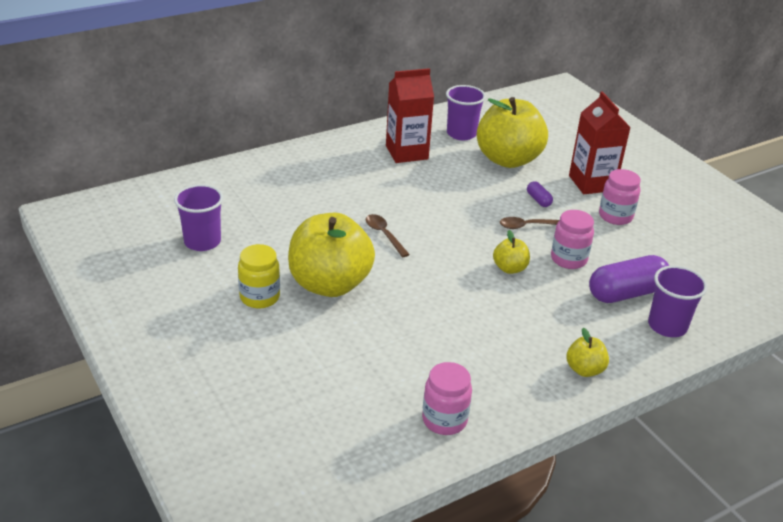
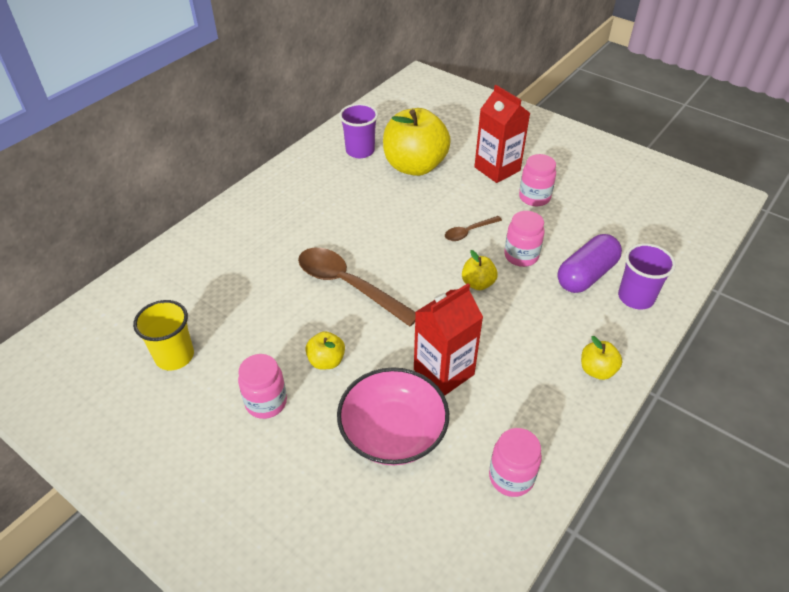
camera: 20 degrees left, 10 degrees up
(202, 242) = (174, 356): purple cup -> yellow cup
(260, 297) = (266, 402): yellow jar -> pink jar
(329, 284) = (326, 361): yellow apple -> yellow apple, size x0.45
(357, 353) = (393, 432): none -> pink bowl
(384, 235) = (348, 285): brown spoon -> brown spoon, size x2.01
(406, 152) = (321, 186): red carton -> red carton (443, 372)
(538, 200) = (463, 201): purple capsule -> none

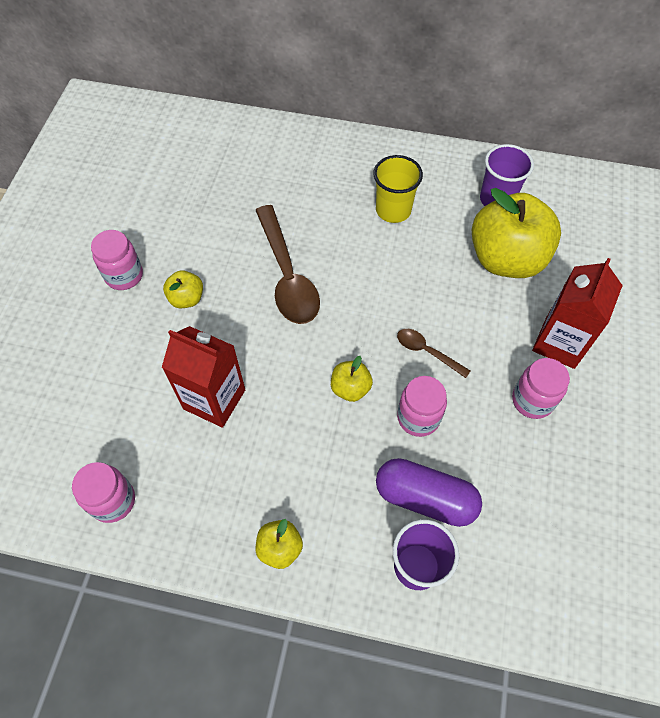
camera: 65 degrees right, 15 degrees up
(174, 356) = (146, 191): yellow cup -> yellow cup (393, 210)
(348, 285) = (287, 275): brown spoon -> brown spoon turned 150 degrees clockwise
(393, 432) = (128, 383): pink bowl -> none

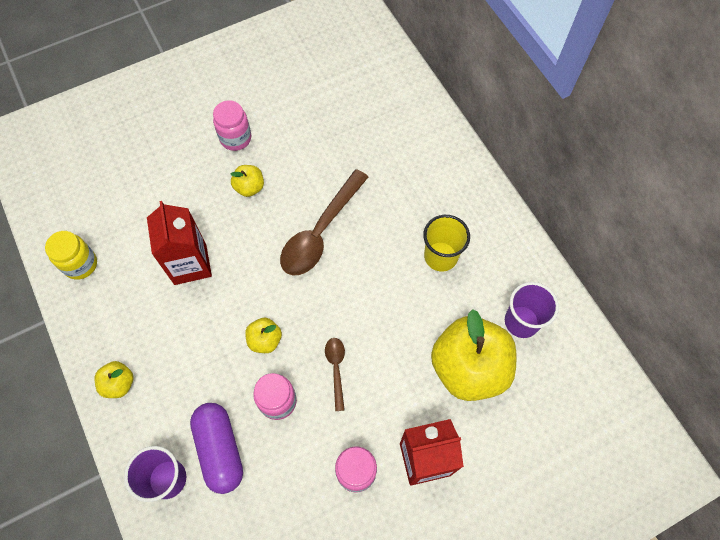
camera: 50 degrees right, 5 degrees up
(113, 501) = (80, 264): pink jar -> yellow jar

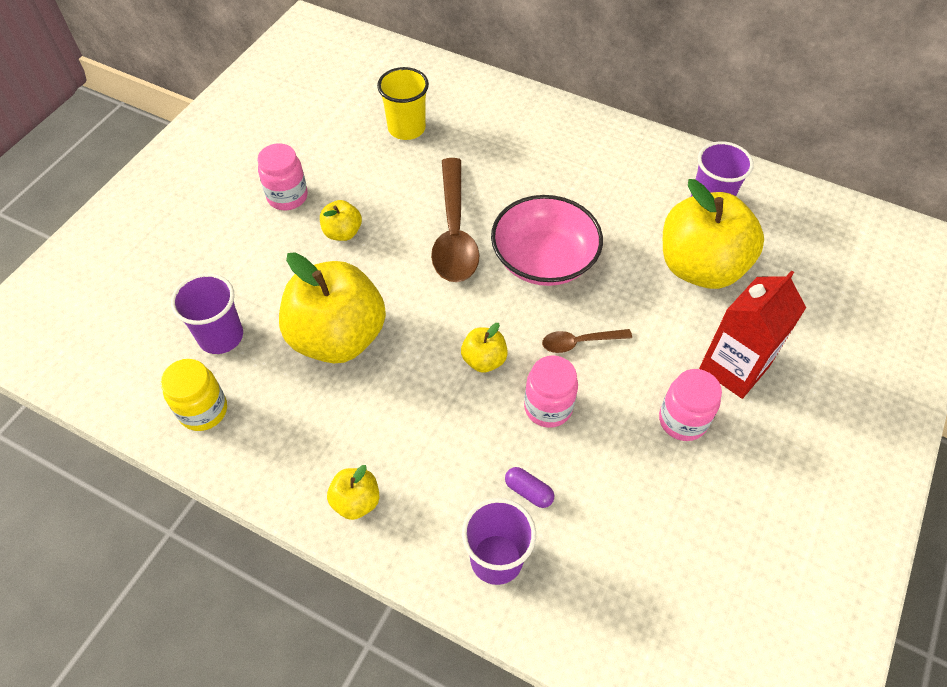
camera: 35 degrees left, 10 degrees down
(125, 219) = (221, 336): none -> purple cup
(190, 264) = (338, 337): red carton -> yellow apple
(220, 449) = (528, 491): purple capsule -> purple capsule, size x0.46
(336, 369) = (579, 342): brown spoon -> brown spoon turned 60 degrees counterclockwise
(363, 291) = (544, 259): none -> pink bowl
(440, 256) = (589, 191): yellow cup -> yellow cup (406, 128)

